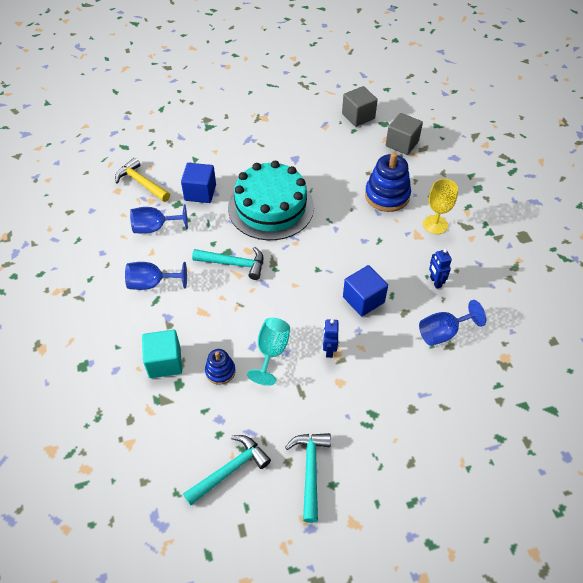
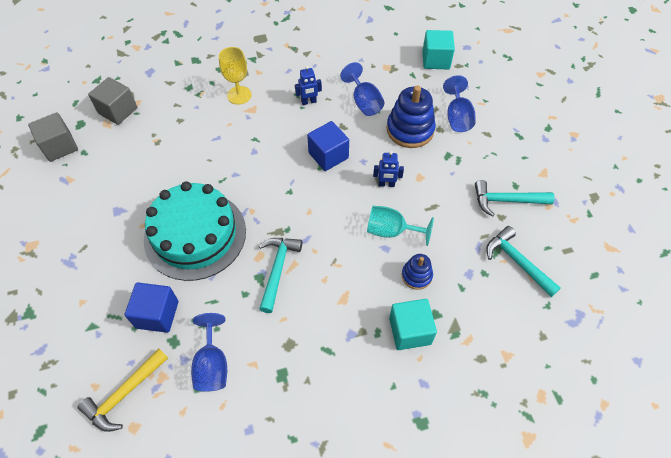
camera: 90 degrees left, 5 degrees up
(152, 283) = (303, 358): blue goblet -> blue goblet (457, 117)
(387, 195) = (194, 129): blue stacking toy -> blue stacking toy (410, 130)
(530, 414) = (436, 60): none -> turquoise cube

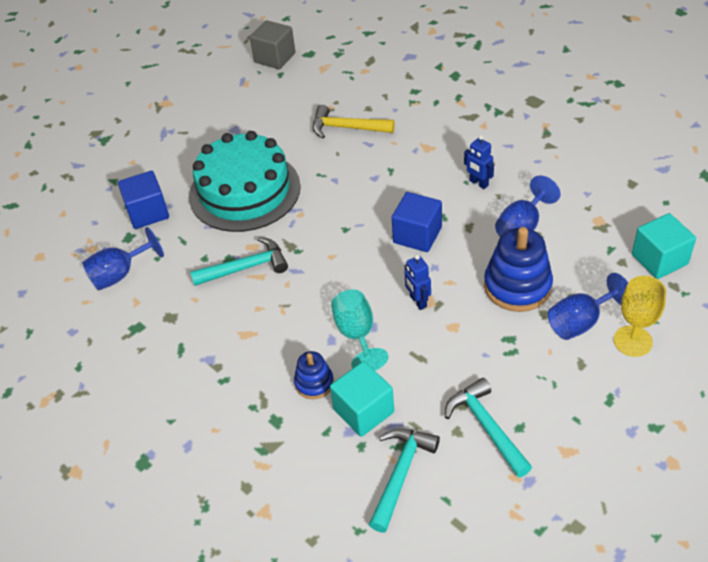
camera: 65 degrees right, 10 degrees down
(118, 111) = (344, 65): grey cube -> none
(125, 394) = (65, 234): yellow hammer -> yellow hammer (347, 128)
(239, 95) = (437, 129): yellow goblet -> yellow goblet (632, 341)
(410, 331) = (241, 407): turquoise cube -> turquoise cube (363, 411)

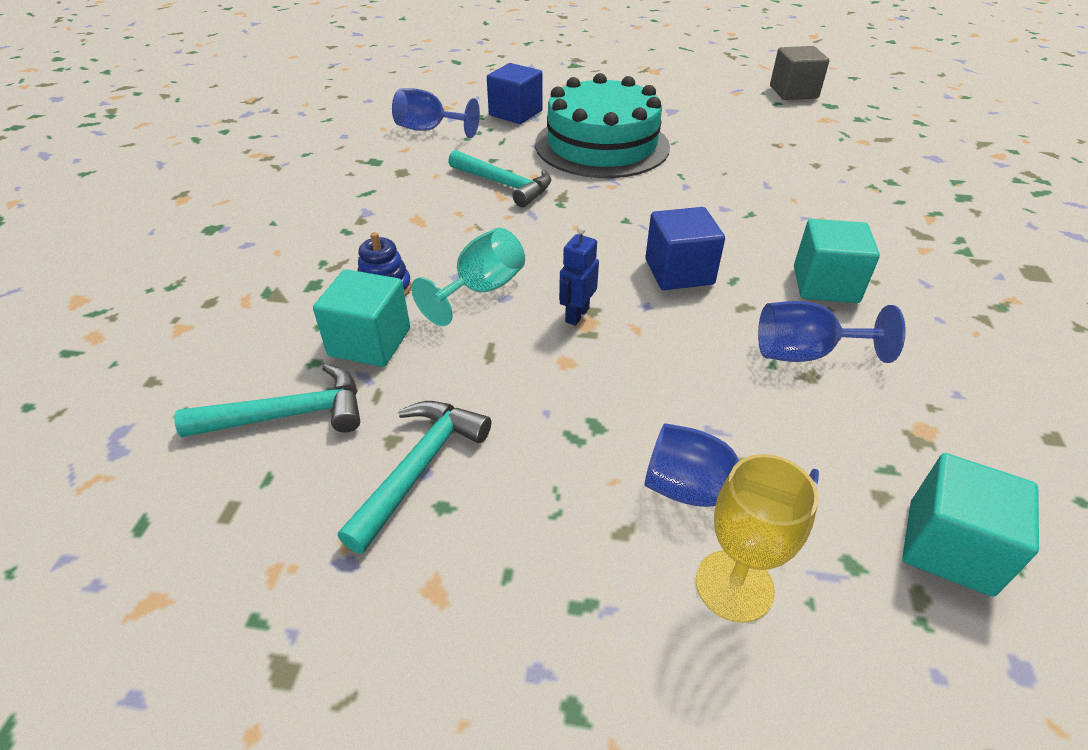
camera: 50 degrees right, 5 degrees down
(347, 128) = (767, 164): yellow hammer -> none
(478, 183) = (825, 284): blue robot -> turquoise cube
(517, 286) = (697, 394): blue stacking toy -> none

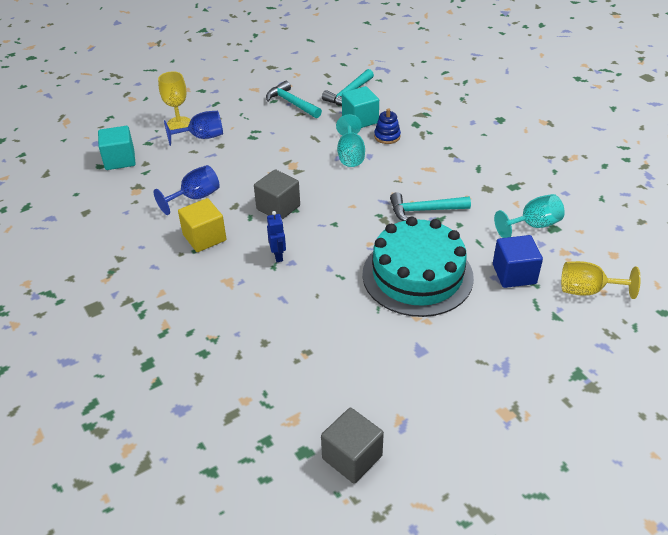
camera: 140 degrees right, 0 degrees up
(419, 468) = (292, 103): turquoise hammer -> turquoise hammer turned 150 degrees clockwise
(429, 130) = (533, 225): blue goblet -> turquoise goblet
(481, 86) = (587, 290): none -> yellow goblet
(576, 315) = (300, 166): blue robot -> blue robot (278, 256)
(679, 272) = (278, 207): blue cube -> grey cube
(825, 284) = (204, 237): turquoise cube -> yellow cube

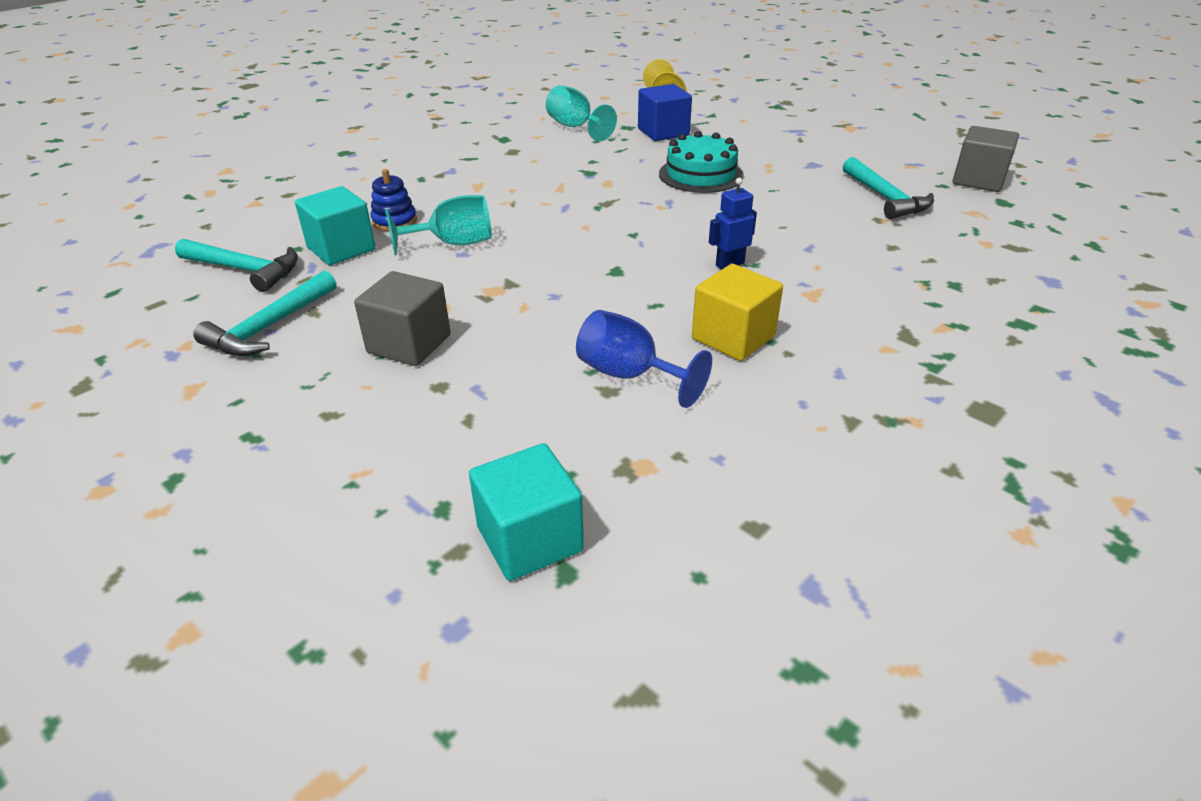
camera: 105 degrees left, 5 degrees down
(179, 124) = (348, 476): yellow goblet -> none
(202, 137) = (409, 421): blue goblet -> none
(278, 207) = (618, 283): grey cube -> grey cube (409, 344)
(417, 275) = (700, 174): turquoise cake -> turquoise cake, size x0.61
(424, 210) = (574, 181): turquoise hammer -> turquoise hammer (885, 198)

